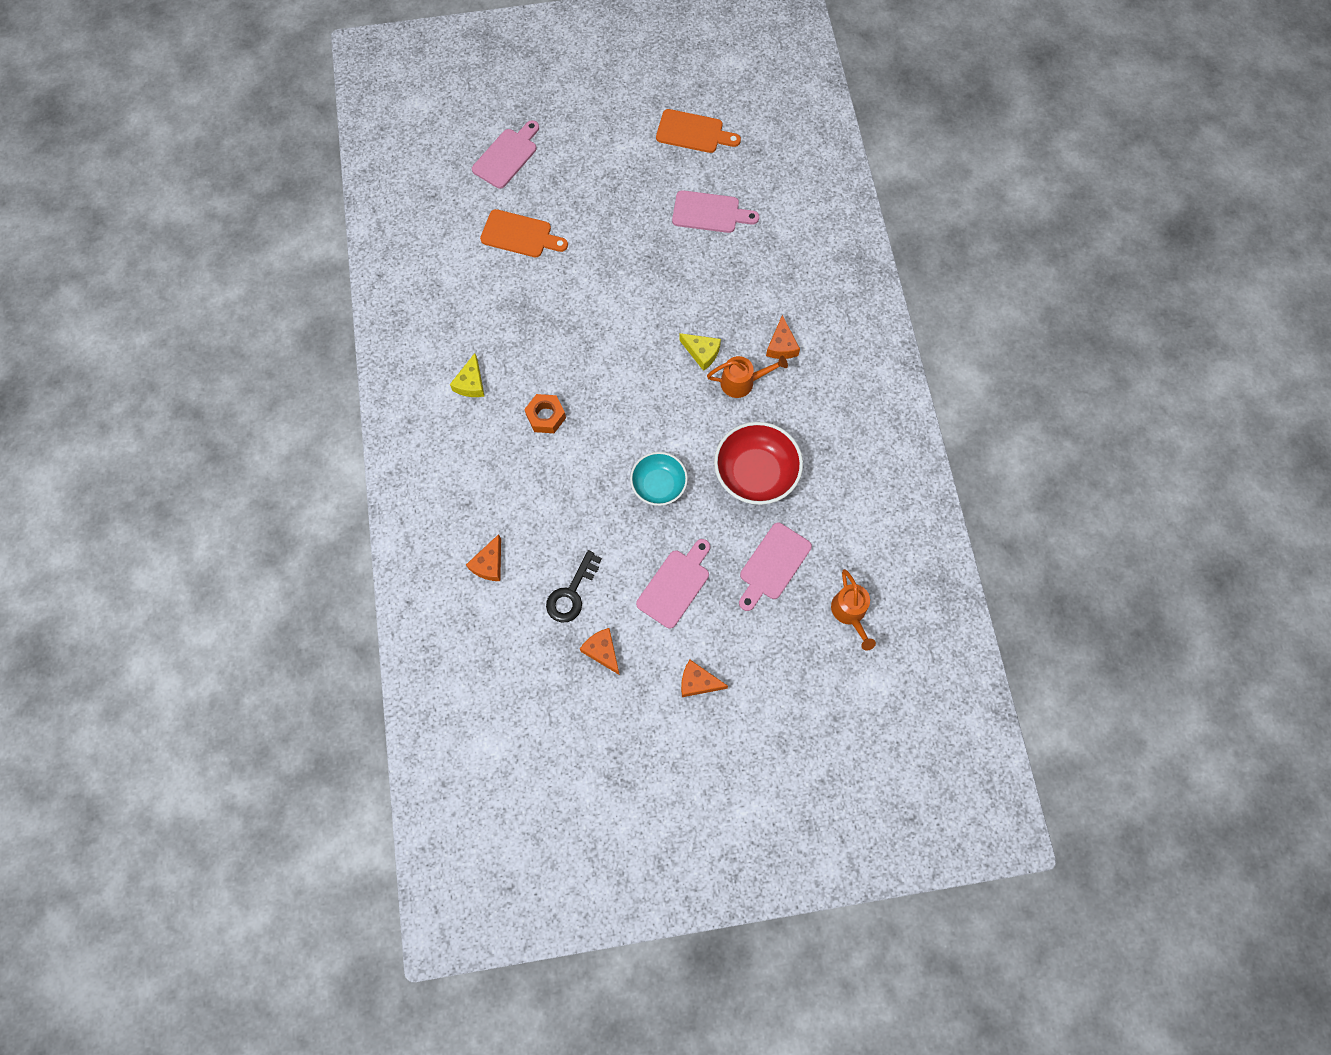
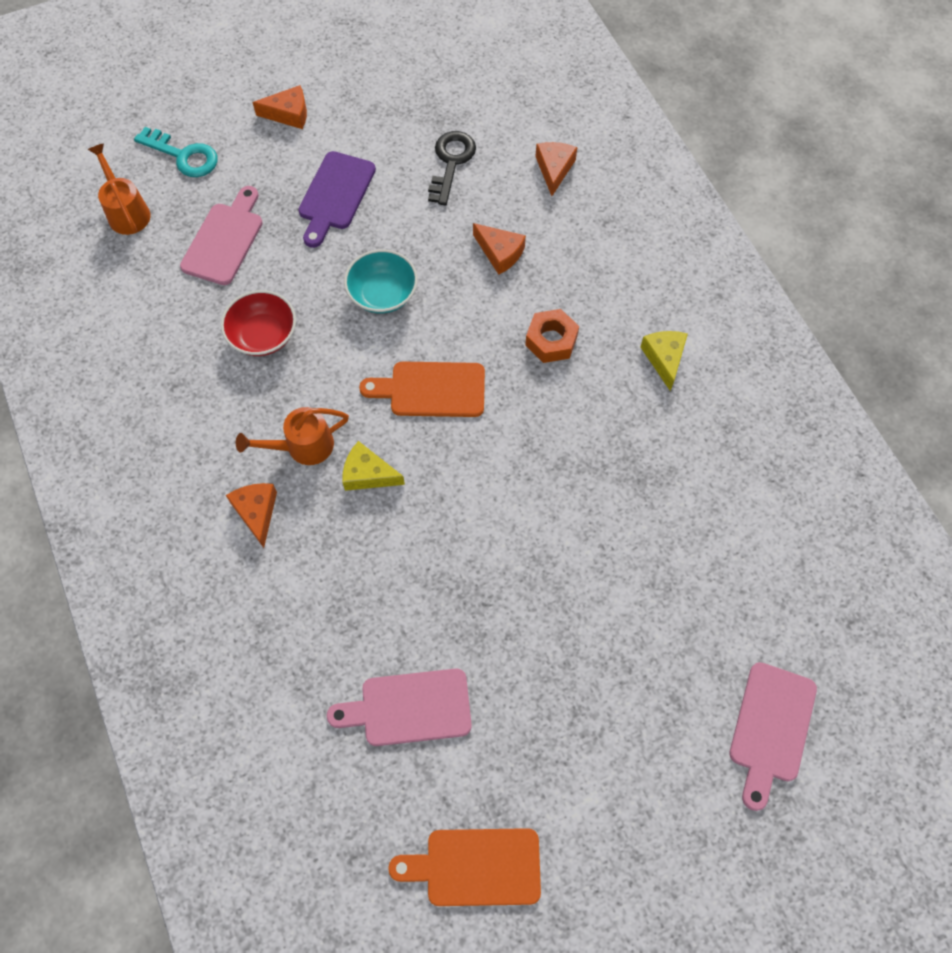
camera: 165 degrees right, 5 degrees down
(520, 235) = (691, 590): orange cutting board -> orange cutting board (431, 390)
(602, 651) = (399, 118): orange cheese -> orange cheese (500, 253)
(675, 585) = (335, 195): pink cutting board -> purple cutting board
(756, 473) = (263, 335): red bowl -> red bowl, size x0.65
(796, 659) = (183, 156): none -> turquoise key

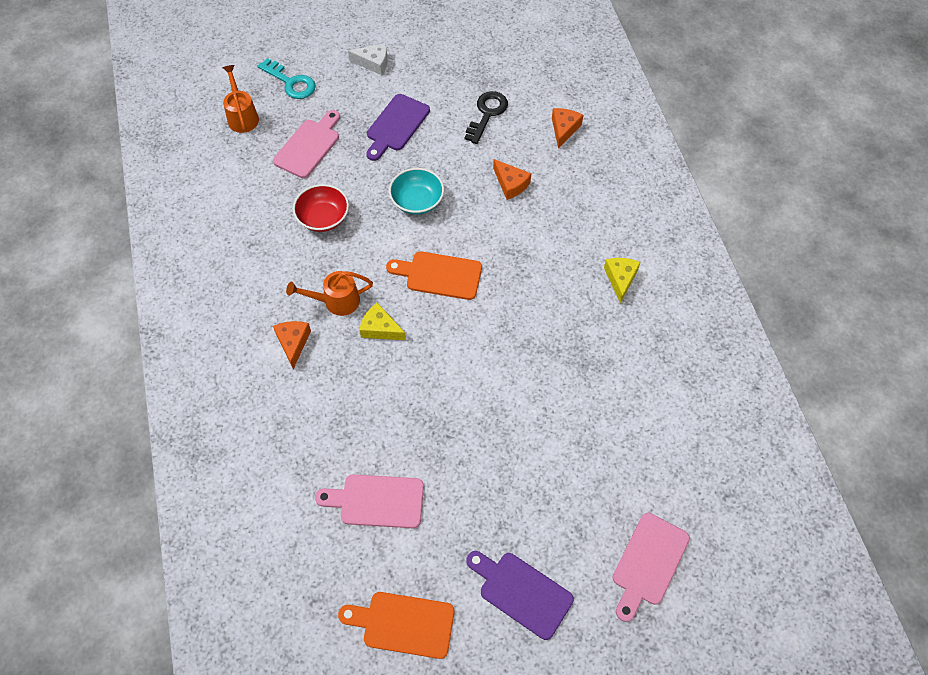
camera: 10 degrees right, 5 degrees down
(289, 114) = (373, 63): orange cheese -> white cheese
(551, 340) = (537, 253): orange nut -> none
(619, 796) = (521, 592): none -> purple cutting board

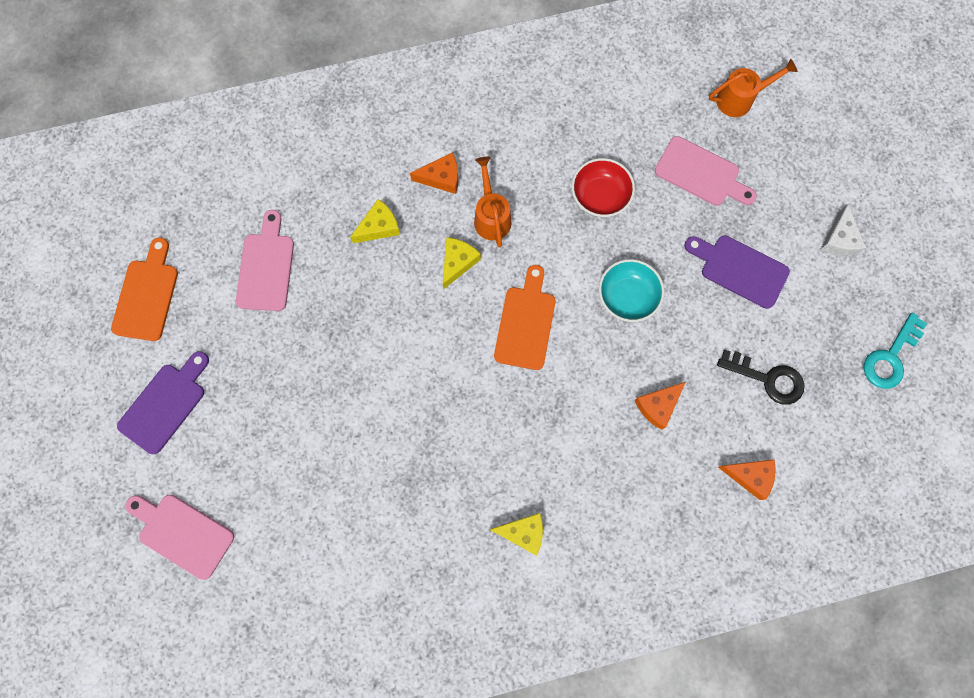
camera: 90 degrees right, 15 degrees up
(291, 82) = (797, 146): turquoise key -> turquoise key (890, 357)
(340, 396) = (379, 227): none -> yellow cheese

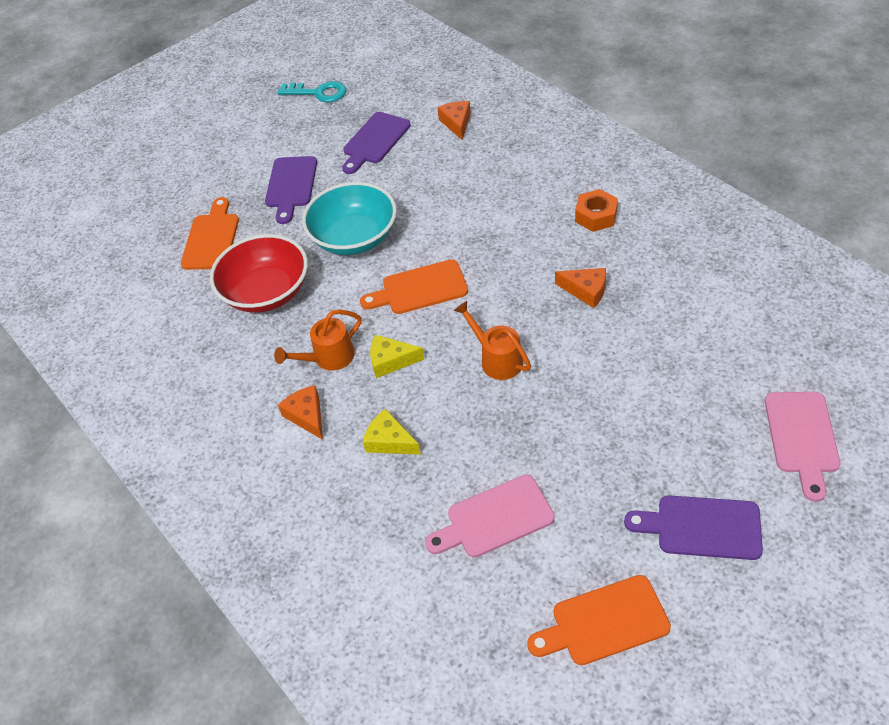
camera: 110 degrees left, 25 degrees down
(523, 532) = (596, 216): yellow cheese -> orange nut
(600, 196) = (267, 292): red bowl -> red bowl, size x1.53
(627, 296) = (354, 237): turquoise bowl -> turquoise bowl, size x1.53
(657, 406) = (437, 186): orange cheese -> orange cheese (586, 291)
(701, 173) = (211, 239): pink cutting board -> orange cutting board
(740, 99) = (123, 242): orange watering can -> orange watering can (496, 359)
(767, 378) = (375, 141): black key -> purple cutting board
(839, 239) = (234, 145): white cheese -> none

